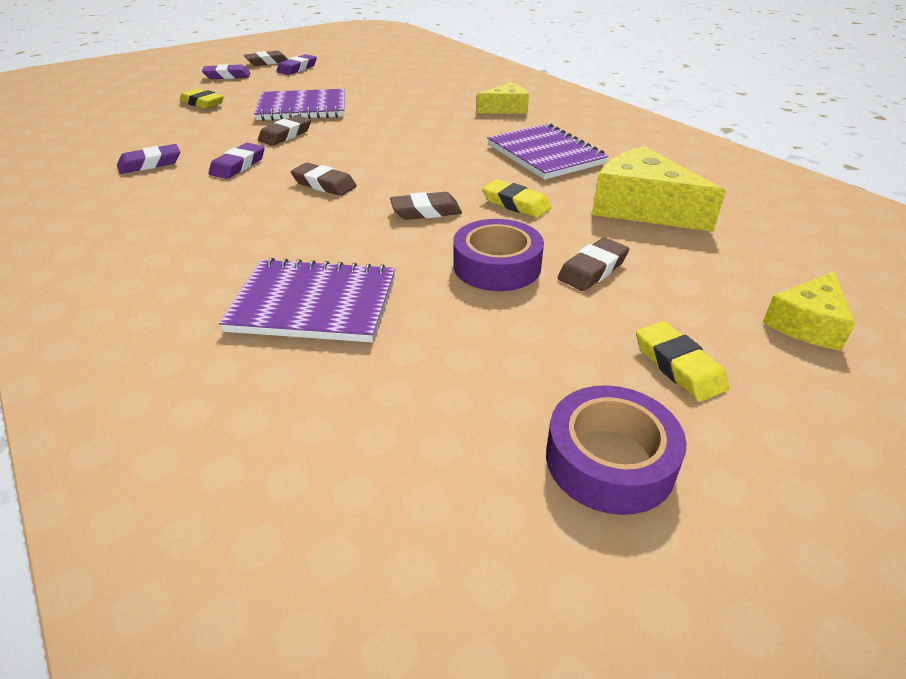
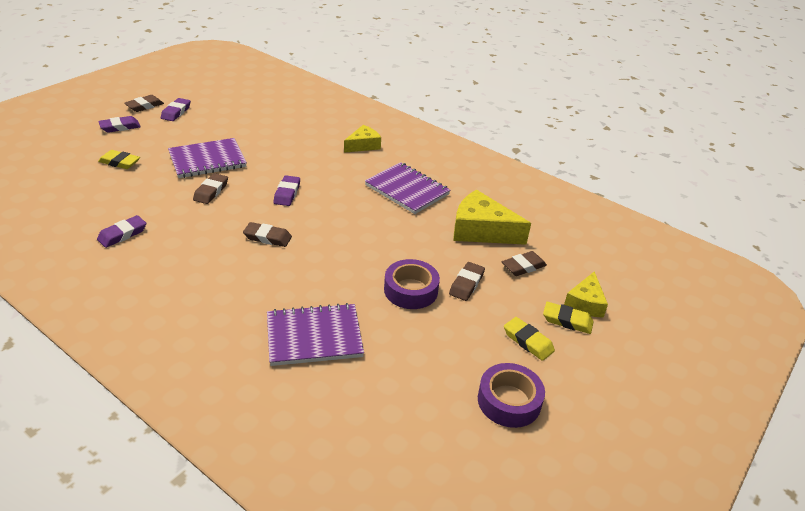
camera: 20 degrees left, 0 degrees up
(238, 165) = (193, 227): purple eraser -> purple eraser (287, 193)
(426, 211) = (349, 252): brown eraser -> brown eraser (523, 266)
(515, 204) = (404, 238): yellow eraser -> yellow eraser (567, 321)

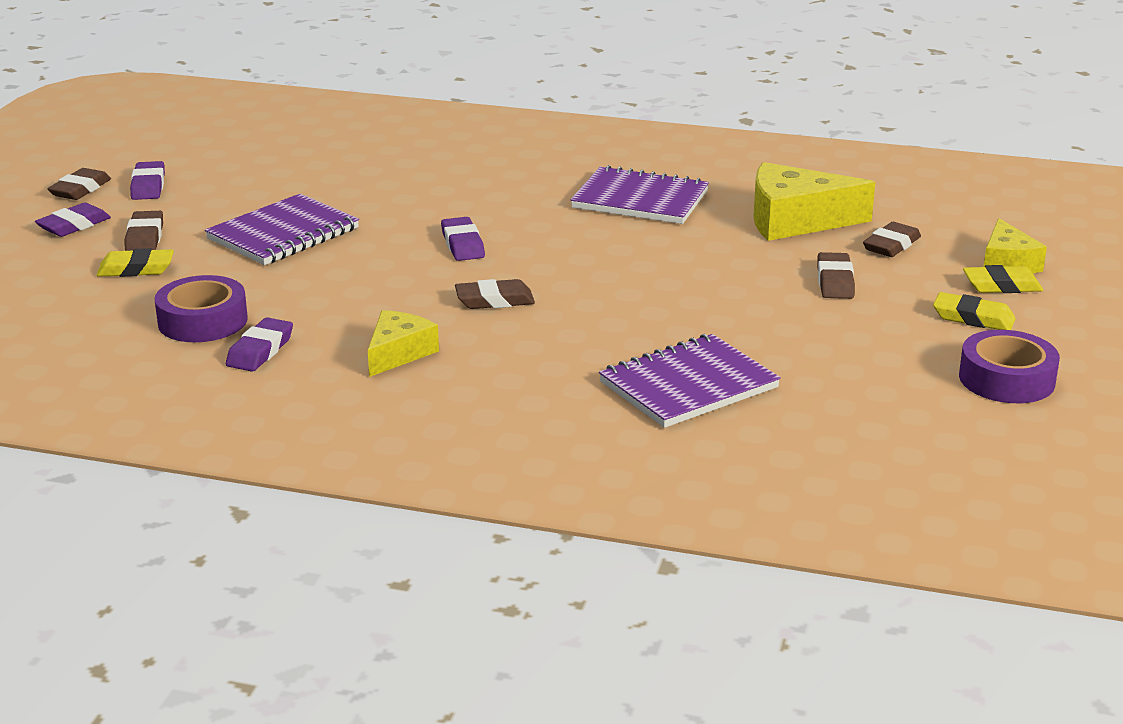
camera: 20 degrees left, 10 degrees down
(211, 191) = (338, 269): brown eraser -> brown eraser (144, 238)
(363, 145) = (513, 162): yellow cheese -> yellow cheese (398, 353)
(411, 290) = (767, 306): purple tape -> purple tape (202, 321)

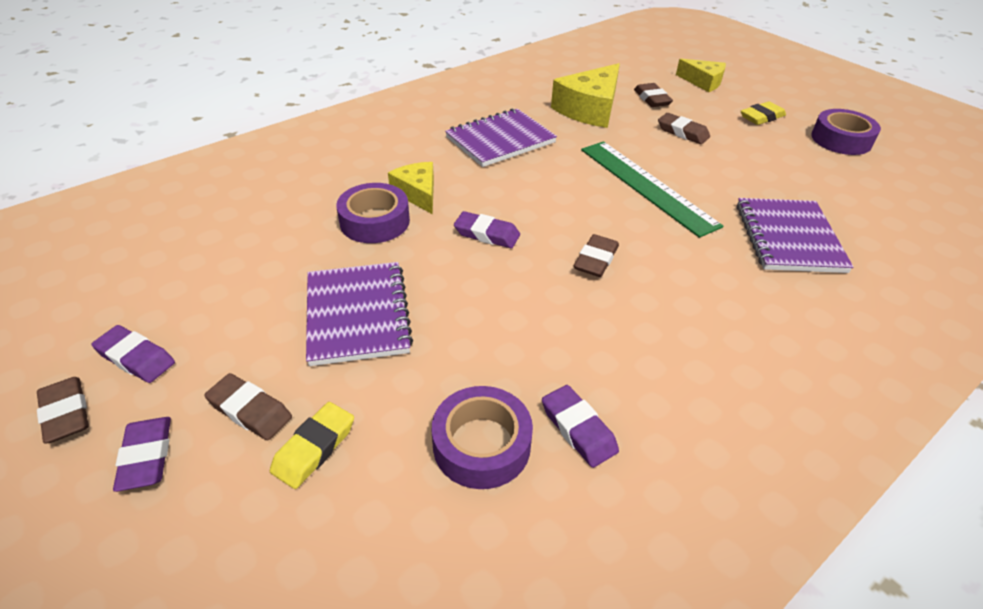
camera: 55 degrees left, 15 degrees up
(398, 353) = (647, 345): yellow cheese -> yellow cheese (417, 193)
(411, 197) = (375, 221): none -> purple tape
(672, 291) = (646, 186): none -> green ruler
(1002, 286) = (729, 94): yellow eraser -> none

